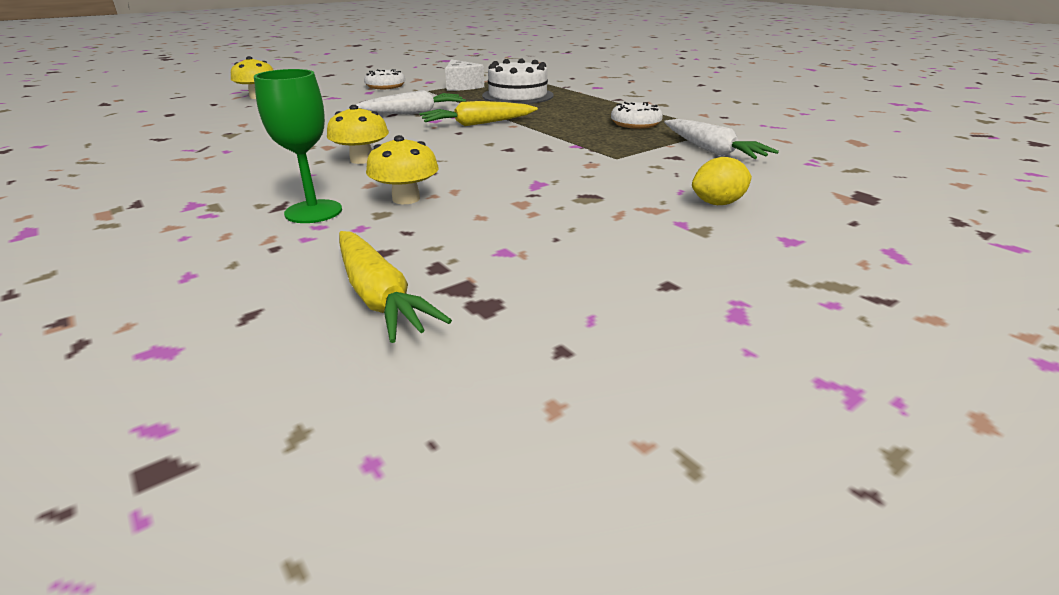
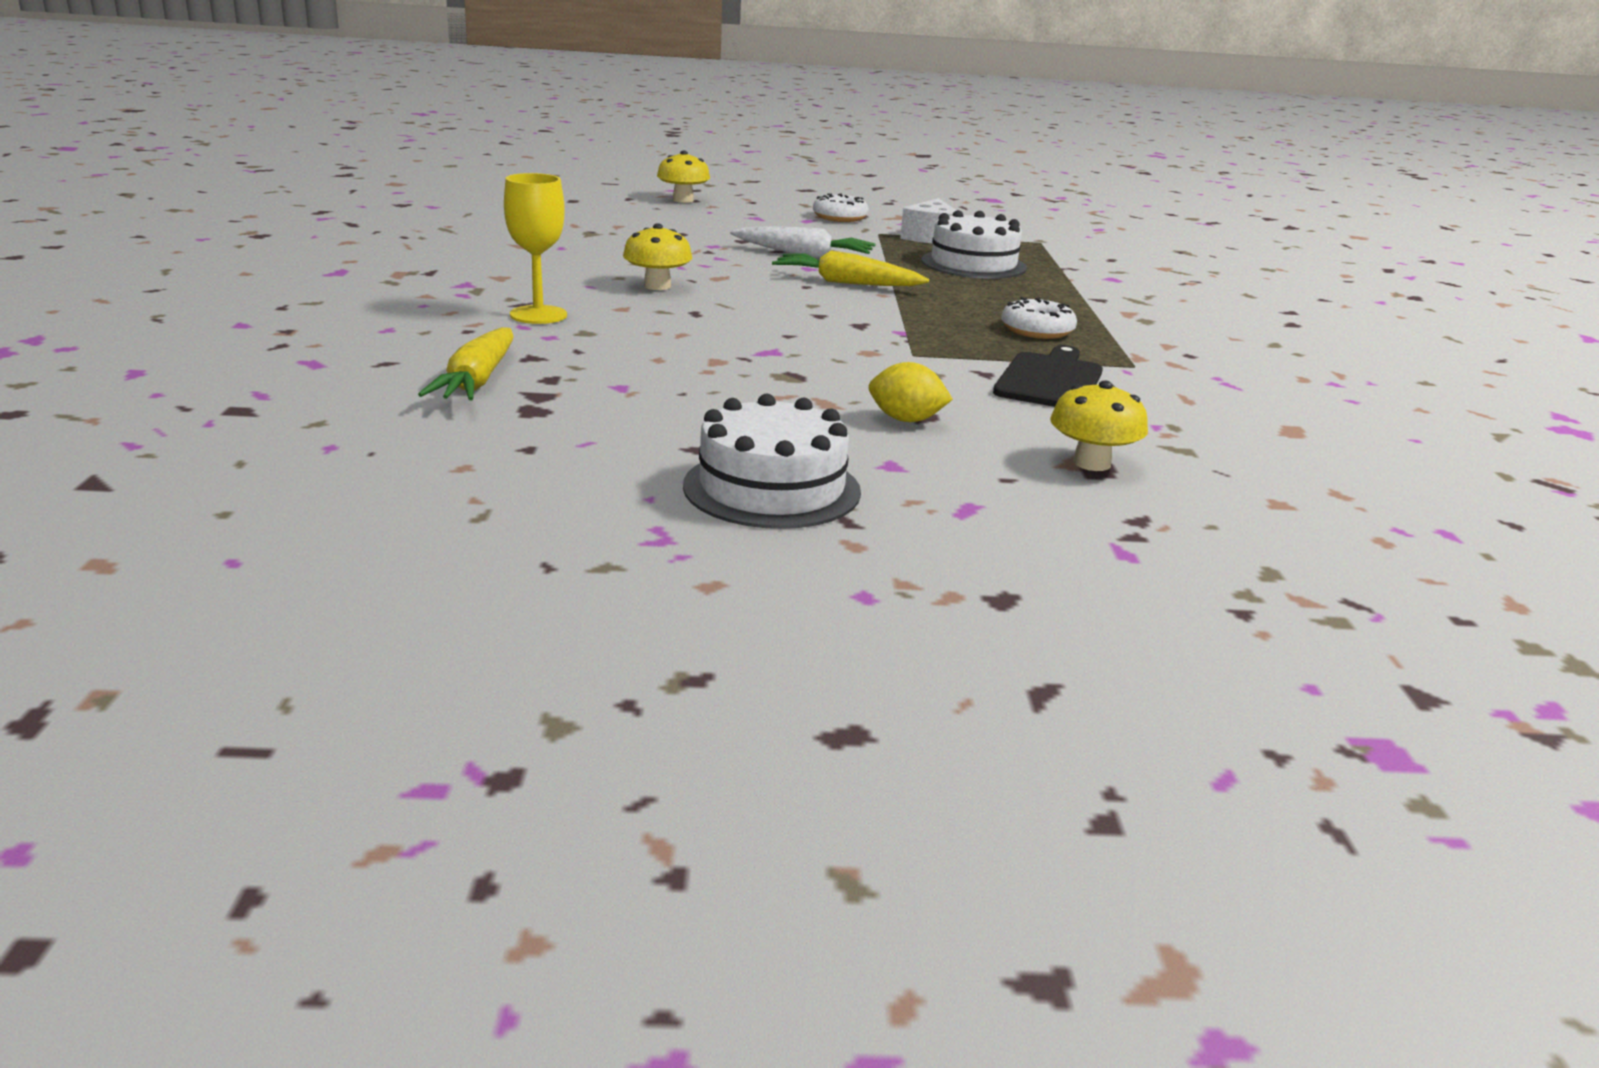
camera: 35 degrees right, 5 degrees down
(313, 211) = (538, 315): green goblet -> yellow goblet
(406, 199) = (627, 328): yellow mushroom -> yellow mushroom (1091, 463)
(711, 150) = (1050, 380): white carrot -> black cutting board
(787, 295) = (772, 488): none -> white cake

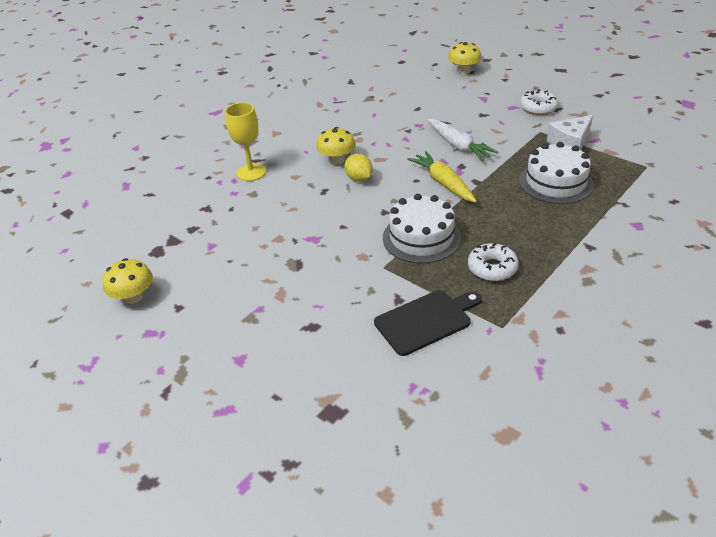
camera: 45 degrees right, 15 degrees up
(477, 381) = (164, 220): yellow carrot -> none
(772, 488) = (168, 352): white cake -> white cake (421, 237)
(906, 420) = (297, 325): yellow lemon -> yellow lemon (359, 179)
(1091, 463) = (336, 405): yellow mushroom -> yellow mushroom (133, 297)

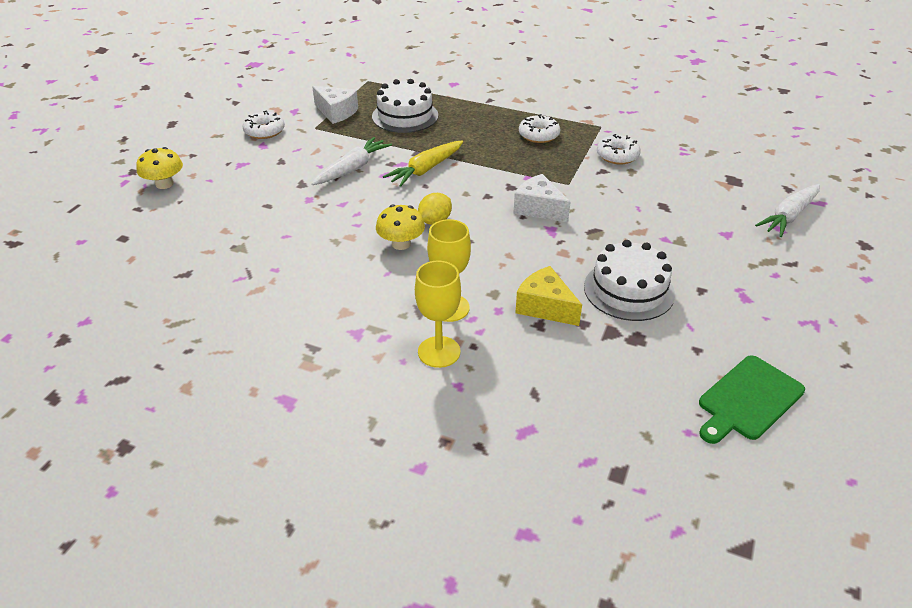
camera: 110 degrees left, 0 degrees up
(59, 288) = (748, 400): none -> green cutting board
(133, 297) = (713, 328): yellow mushroom -> none
(213, 163) = (439, 352): none -> yellow goblet
(221, 214) = (545, 307): none -> yellow cheese
(236, 433) = (789, 216): none -> white carrot
(349, 238) = (539, 208): none -> white cheese
(421, 237) = (517, 170): white cake -> white cake (628, 290)
(426, 321) = (617, 156): black cutting board -> white donut

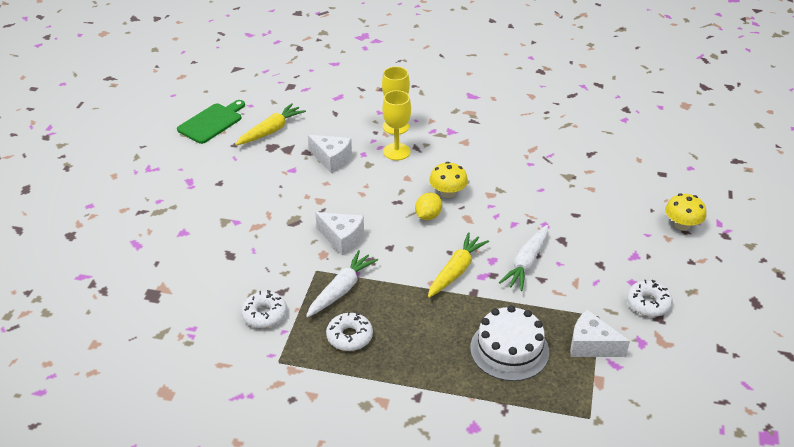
camera: 170 degrees right, 0 degrees up
(545, 307) = (331, 159): yellow cheese -> white cheese
(628, 290) = (272, 177): white cake -> none
(642, 369) = (271, 131): none -> yellow carrot
(789, 216) = (119, 257): white carrot -> white carrot (341, 290)

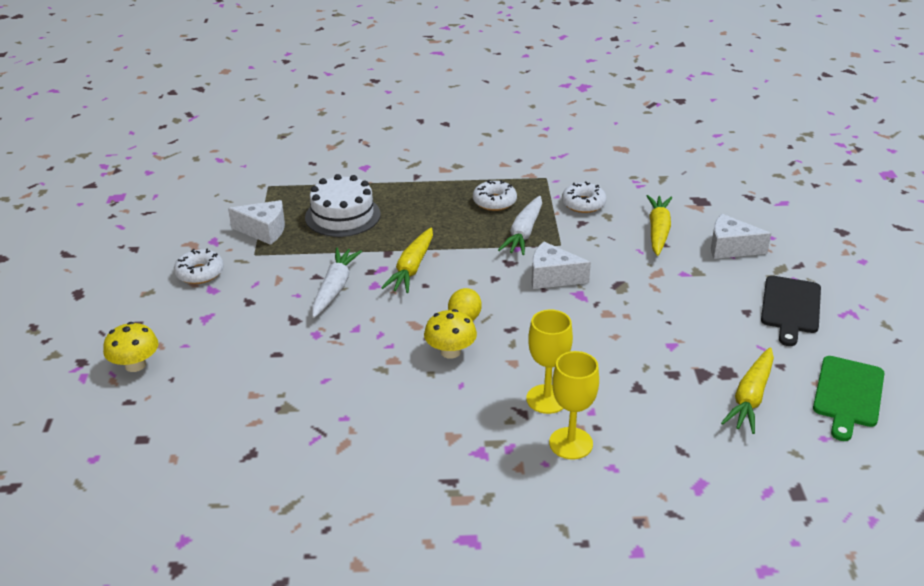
camera: 165 degrees right, 5 degrees down
(185, 180) = (790, 307): none -> black cutting board
(221, 267) = (658, 231): none -> yellow carrot
(331, 159) = (630, 370): white cheese -> white cheese (730, 248)

